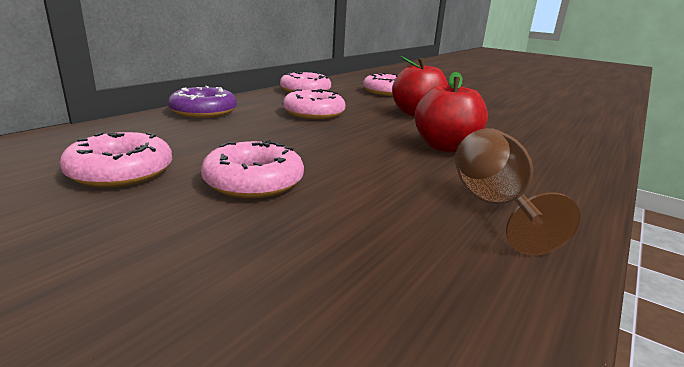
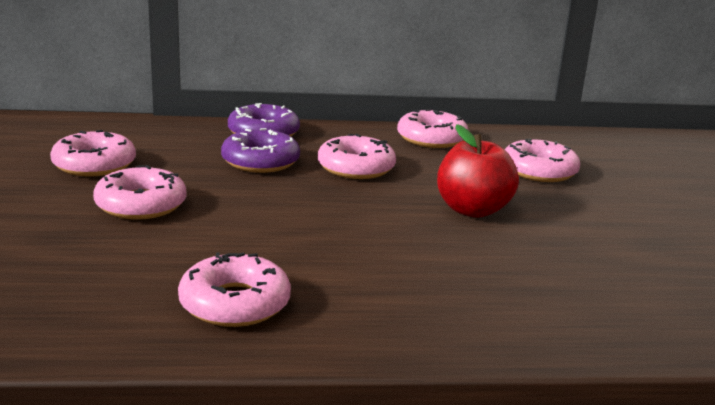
camera: 50 degrees right, 0 degrees up
(252, 126) = (260, 161): none -> purple donut
(445, 147) = (370, 251): red apple -> none
(493, 206) = (235, 303): brown goblet -> pink donut

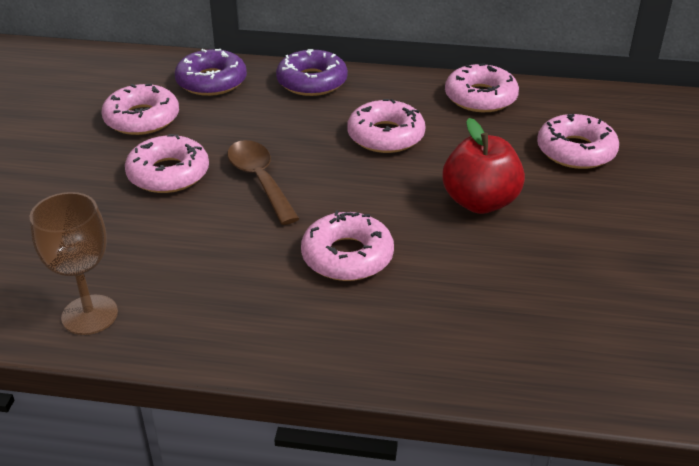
camera: 15 degrees right, 15 degrees up
(93, 326) = (89, 315): none -> brown goblet
(235, 303) = (213, 301): pink donut -> pink donut (347, 256)
(243, 205) = (260, 180): none -> brown spoon
(260, 161) = (295, 122): purple donut -> purple donut (211, 81)

